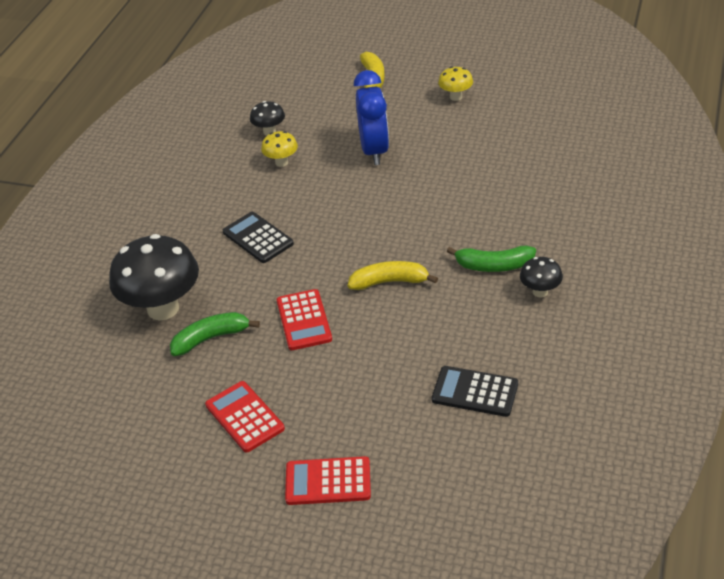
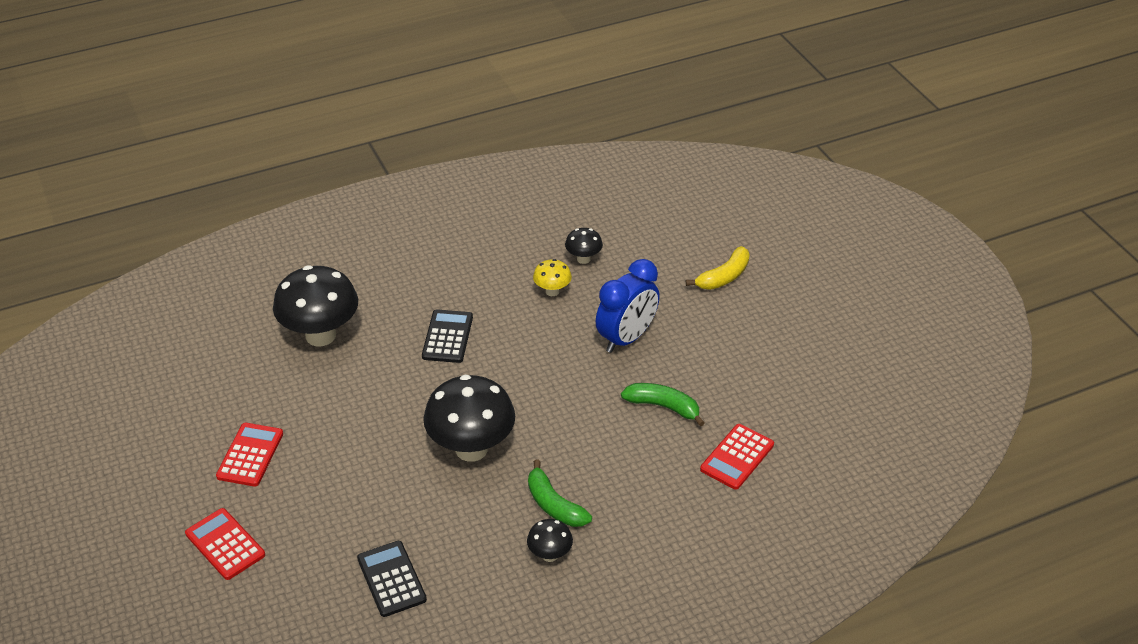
camera: 45 degrees right, 0 degrees up
(211, 338) = (313, 383): green banana -> green banana (663, 406)
(304, 320) = (380, 424): red calculator -> red calculator (737, 457)
(389, 282) = (471, 449): yellow banana -> black mushroom
(456, 97) = (759, 345): yellow mushroom -> none

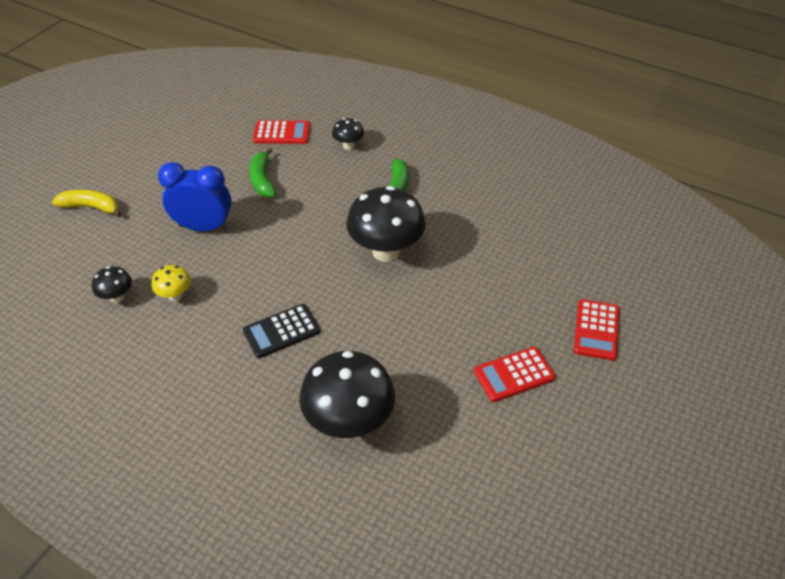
camera: 125 degrees left, 5 degrees up
(391, 579) = (525, 229): black calculator -> none
(550, 555) = (434, 173): black mushroom -> black mushroom (348, 146)

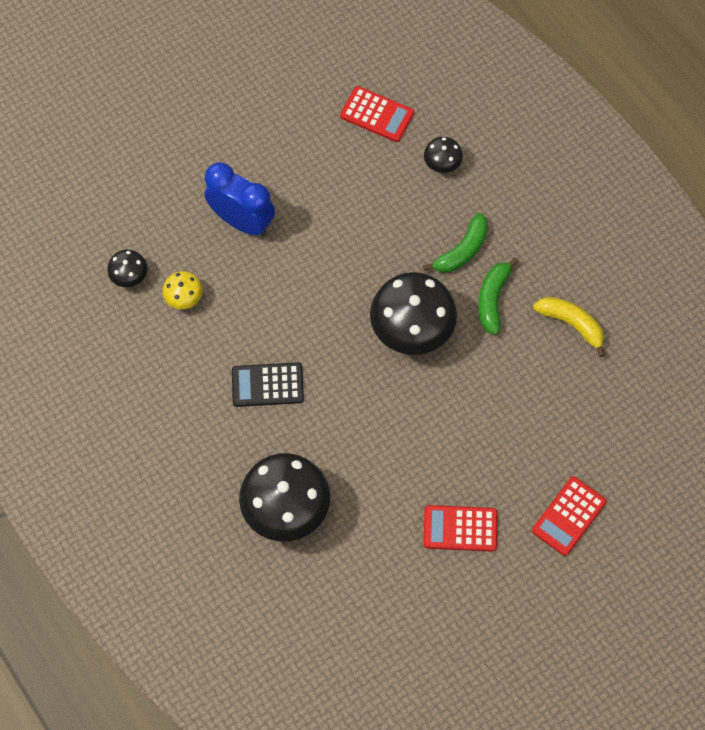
camera: 25 degrees right, 20 degrees up
(91, 207) = (139, 145): yellow banana -> yellow banana (571, 324)
(262, 180) = (327, 179): green banana -> green banana (493, 299)

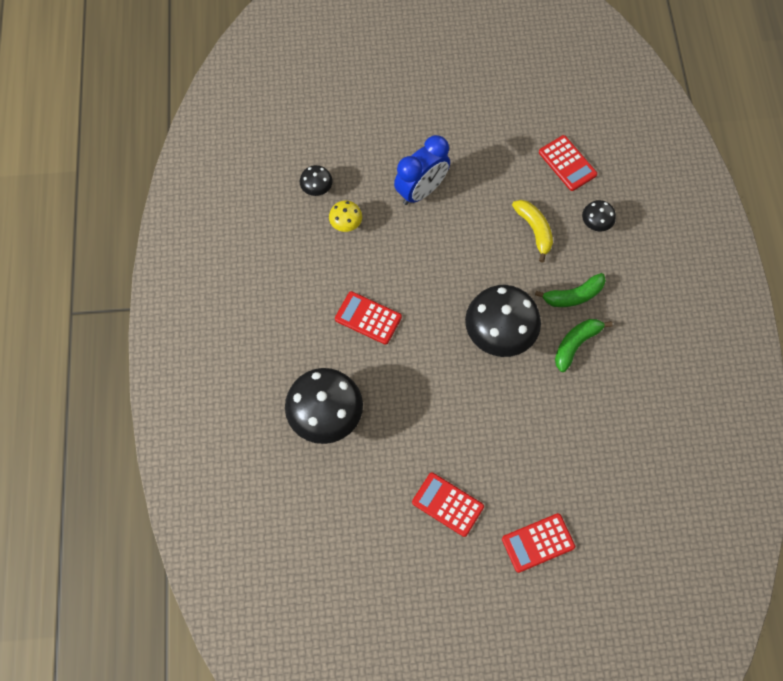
camera: 30 degrees right, 0 degrees up
(242, 221) = (421, 191): blue clock -> blue clock turned 75 degrees clockwise
(267, 385) = (368, 318): black calculator -> red calculator
(571, 324) = (627, 395): yellow banana -> yellow banana (534, 230)

